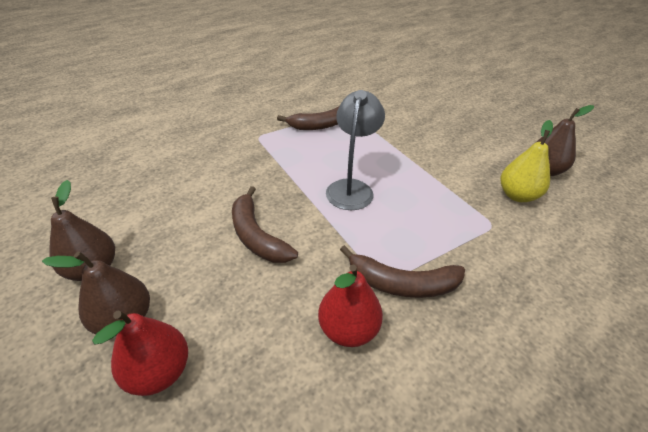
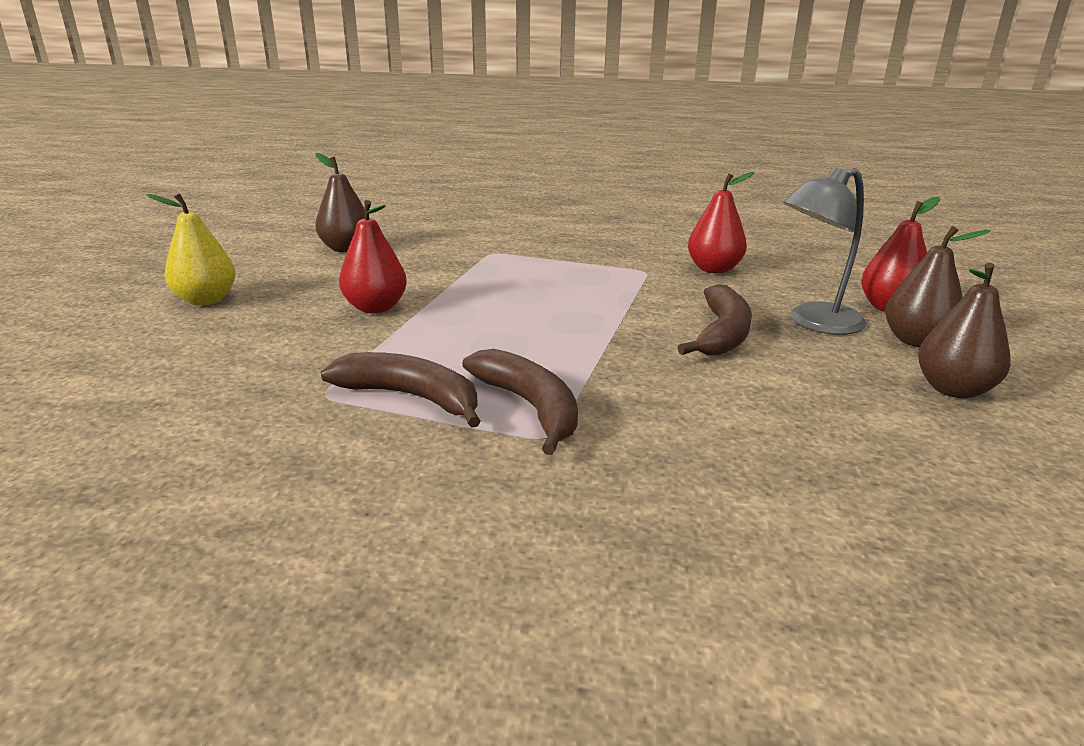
camera: 130 degrees left, 15 degrees down
(351, 188) = (549, 319): grey lamp -> grey lamp (814, 323)
(402, 284) = (635, 265): brown banana -> brown banana (530, 407)
(423, 146) = (375, 308): none -> red pear
(517, 195) = (421, 251): yellow pear -> yellow pear (206, 300)

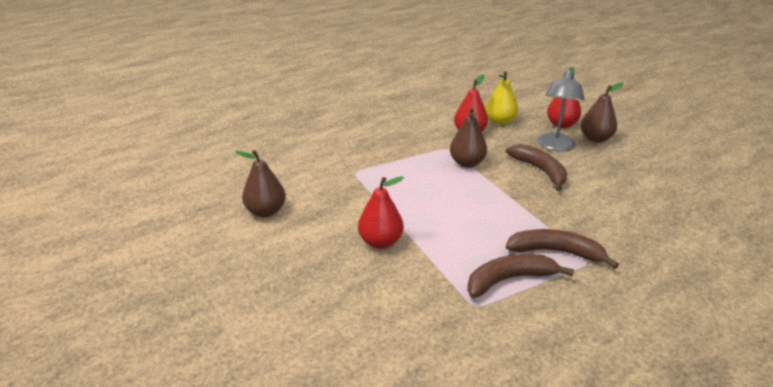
camera: 45 degrees left, 5 degrees up
(206, 300) = (273, 297): yellow pear -> yellow pear (499, 122)
(953, 389) = (640, 157): brown pear -> brown pear (467, 163)

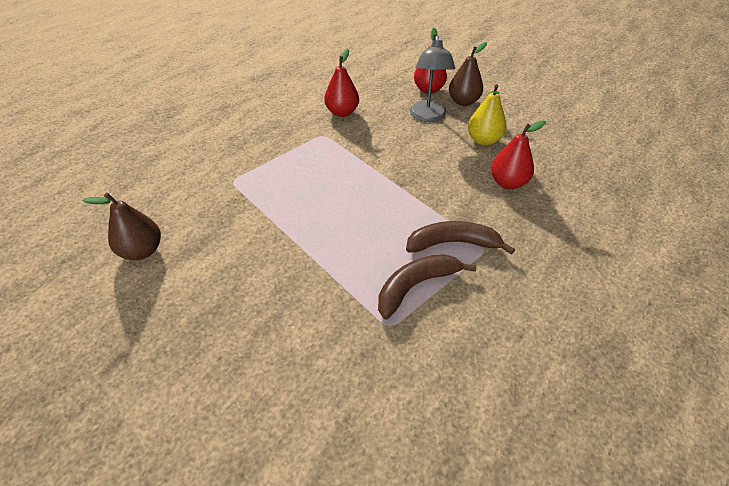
camera: 15 degrees left, 15 degrees up
(380, 242) = (277, 266): red pear -> red pear (508, 183)
(467, 163) = (346, 150): brown pear -> none
(499, 122) = (369, 95): yellow pear -> yellow pear (483, 140)
(540, 171) = (419, 148): brown banana -> none

